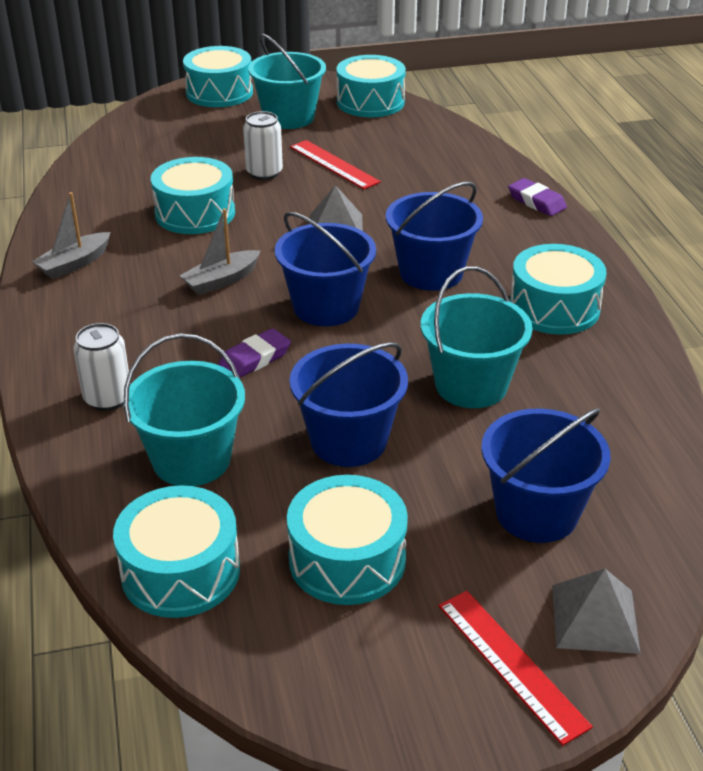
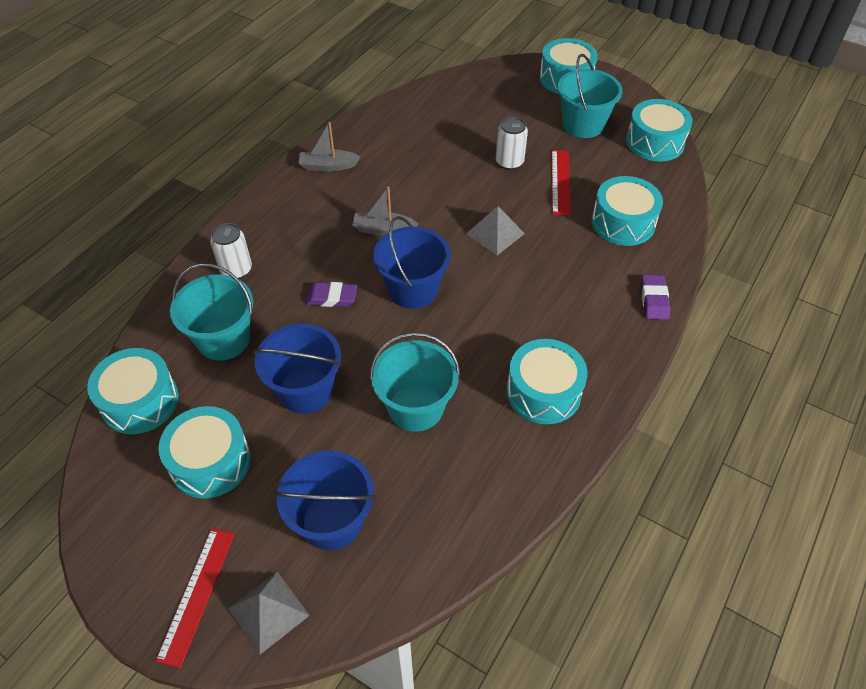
camera: 45 degrees right, 15 degrees up
(195, 213) = (431, 169): turquoise drum -> turquoise drum (623, 222)
(431, 273) = (505, 308): blue bucket -> none

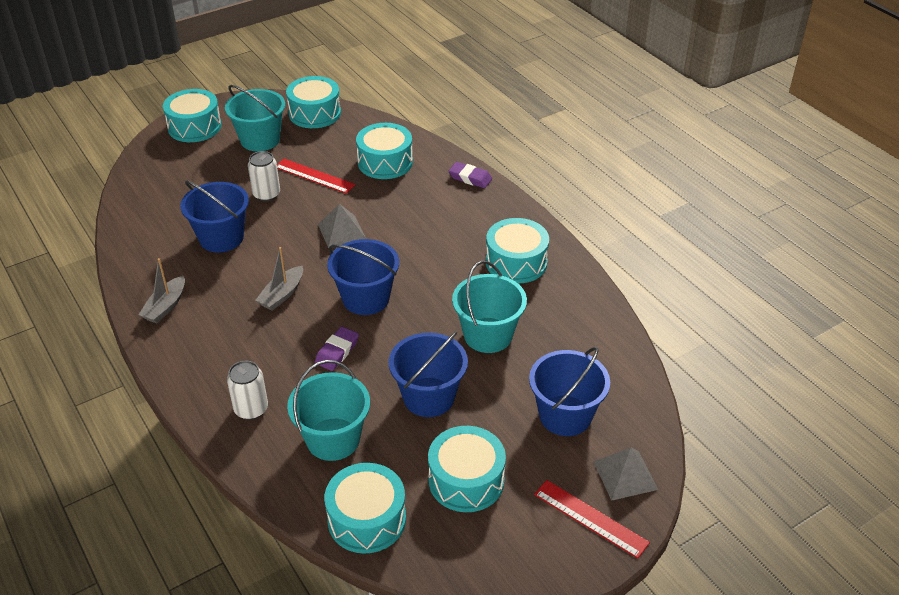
camera: 65 degrees left, 10 degrees down
(431, 160) = (221, 238): none -> blue bucket

